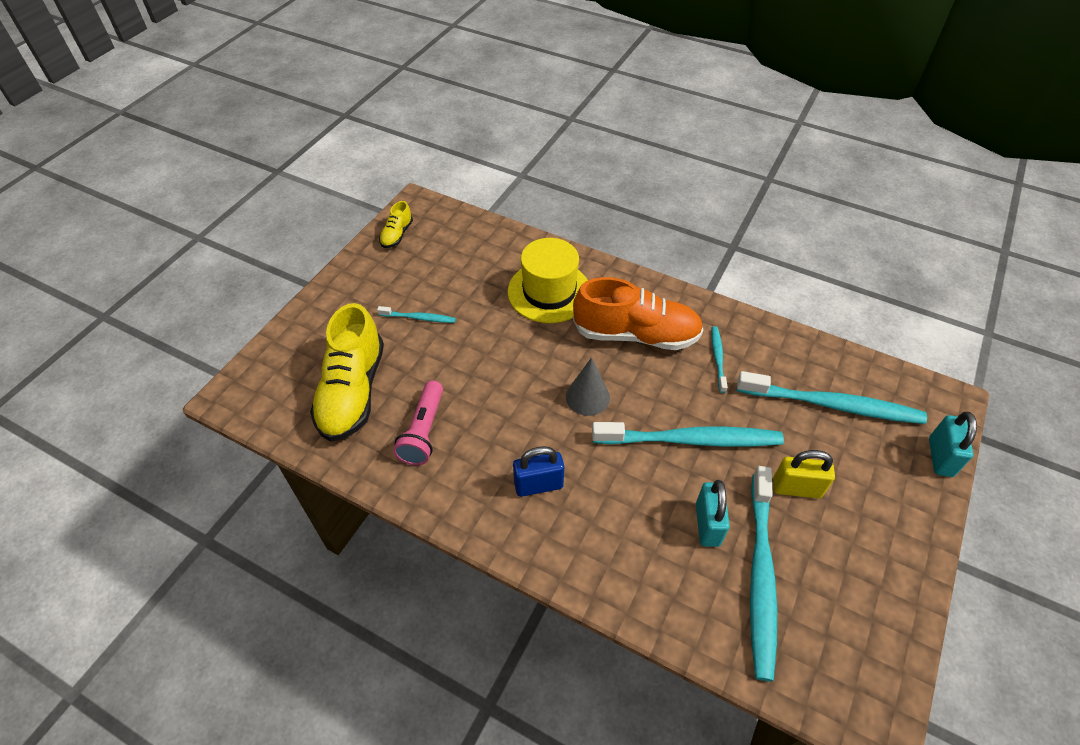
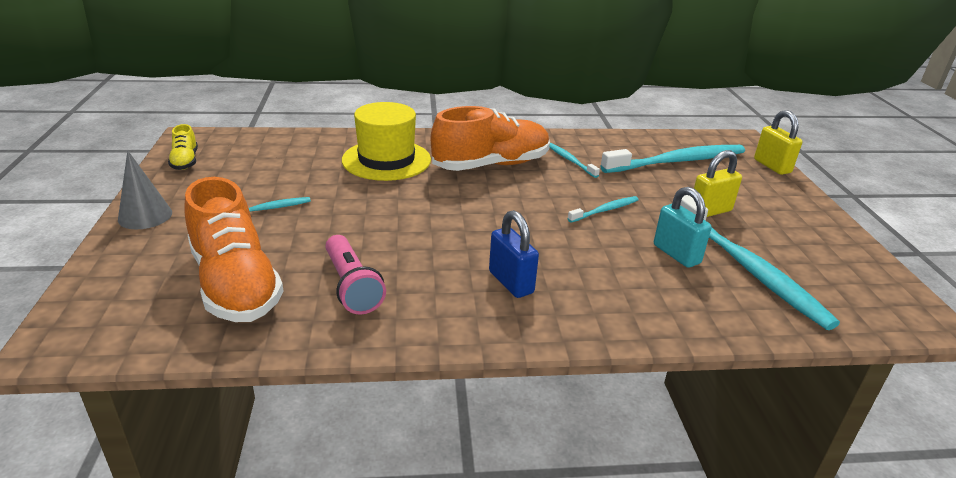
camera: 35 degrees left, 20 degrees down
(353, 391) = (235, 284): yellow shoe -> orange shoe
(538, 485) = (511, 282): blue padlock -> blue padlock turned 75 degrees counterclockwise
(587, 397) = (492, 212): grey cone -> grey cone (145, 216)
(691, 440) = (605, 210): turquoise toothbrush -> turquoise toothbrush, size x0.47
(940, 457) = (772, 166): turquoise padlock -> yellow padlock

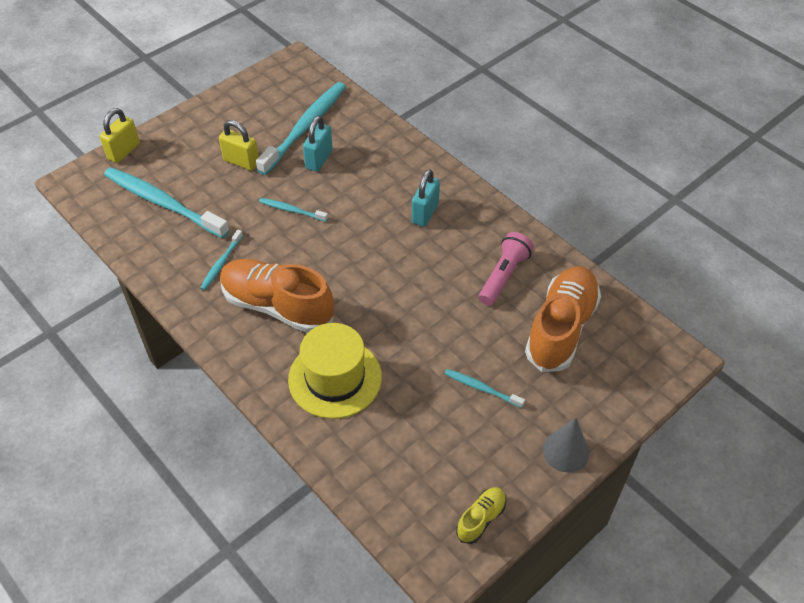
camera: 125 degrees left, 20 degrees up
(511, 282) = (425, 213): blue padlock -> turquoise padlock

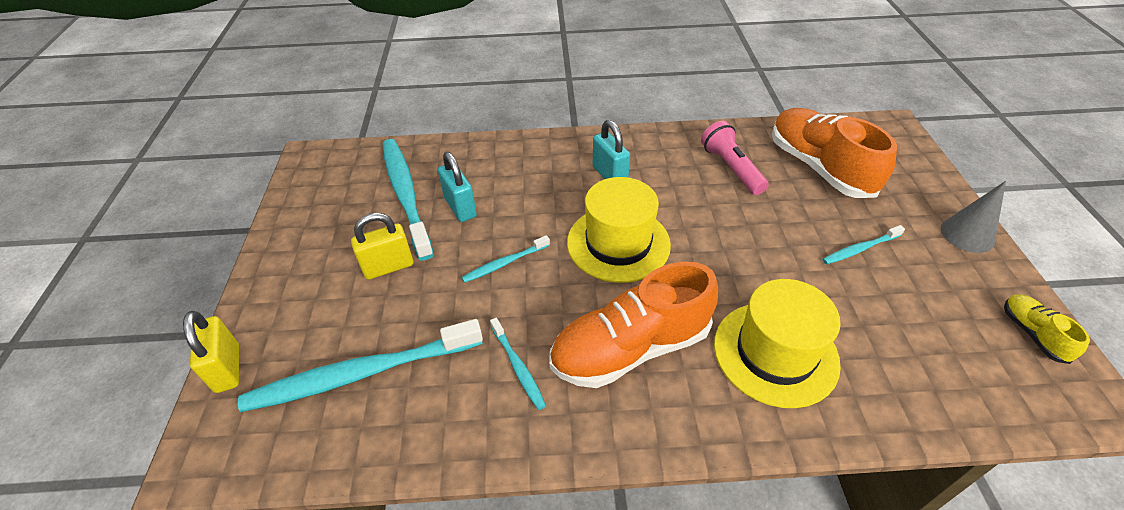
camera: 50 degrees left, 5 degrees down
(360, 254) = (618, 243): none -> yellow hat

